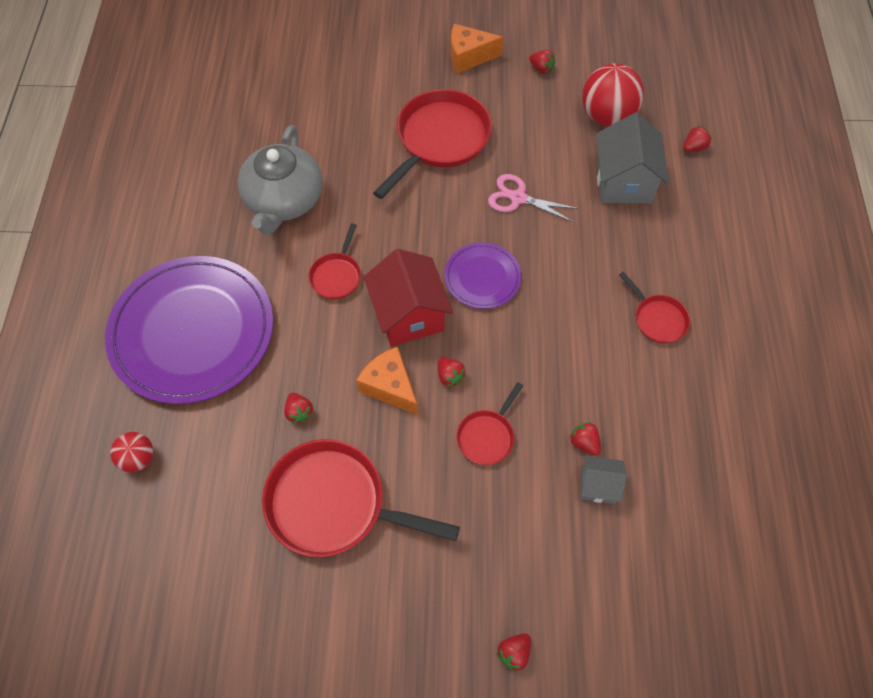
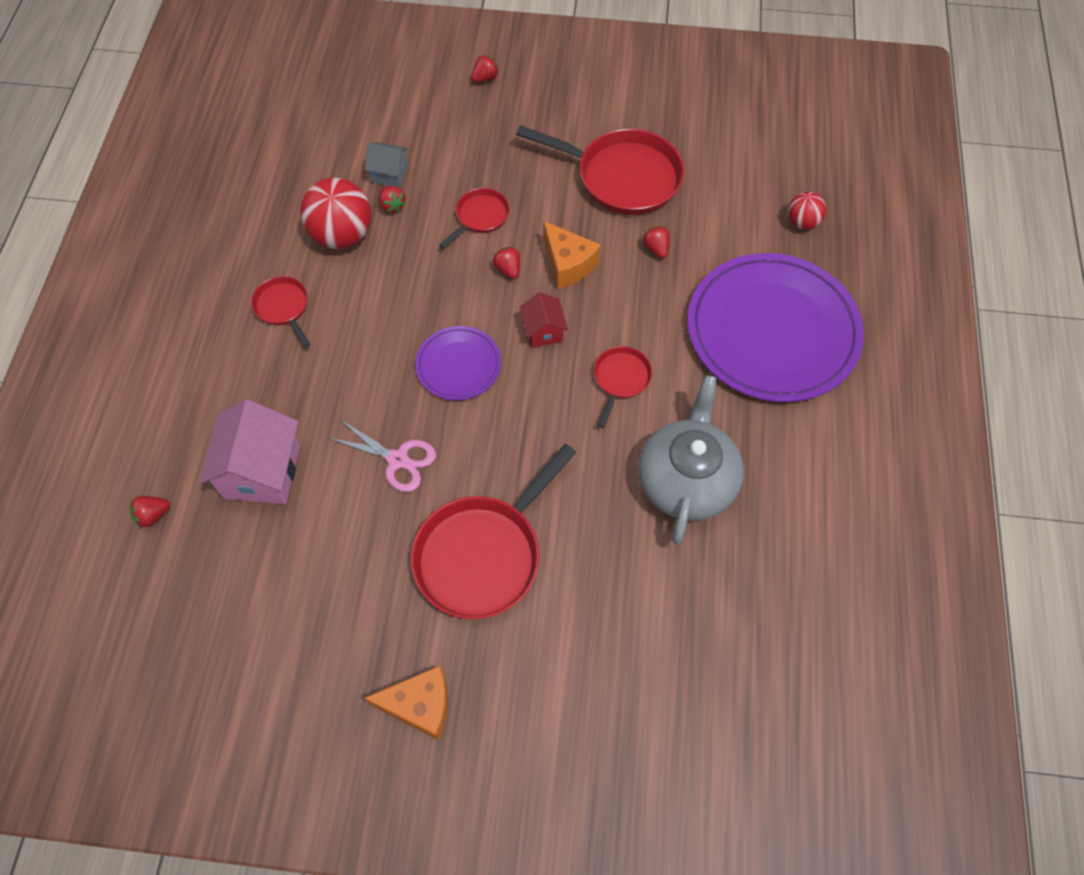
camera: 175 degrees left, 0 degrees up
(409, 315) = (543, 331): red house -> red house, size x0.54
(541, 69) = (316, 671): red strawberry -> none
(607, 116) = (249, 575): red ball -> red ball (342, 235)
(623, 182) = (262, 471): grey house -> pink house

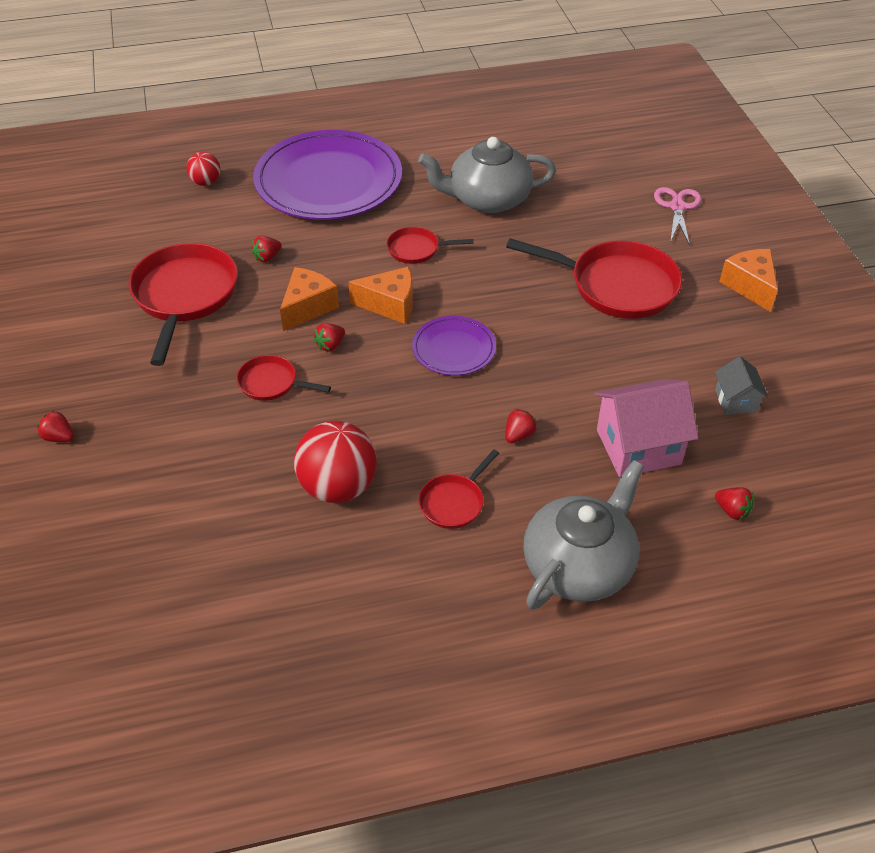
camera: 110 degrees left, 15 degrees down
(174, 372) = (579, 565): none -> grey teapot
(390, 174) = (235, 475): grey house -> grey house (736, 401)
(392, 206) = (281, 458): red strawberry -> red strawberry (518, 435)
(398, 460) = (569, 359): pink scissors -> pink scissors (677, 207)
(543, 331) = (390, 305): red house -> orange cheese

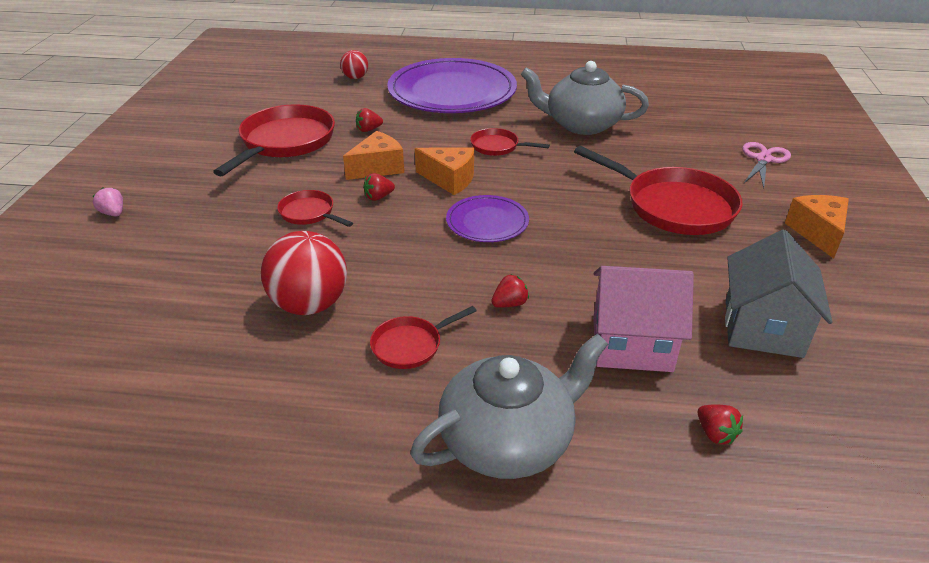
camera: 20 degrees right, 10 degrees down
(59, 437) = (113, 213): red strawberry -> pink strawberry
(736, 401) = (763, 328): grey house -> grey house, size x1.85

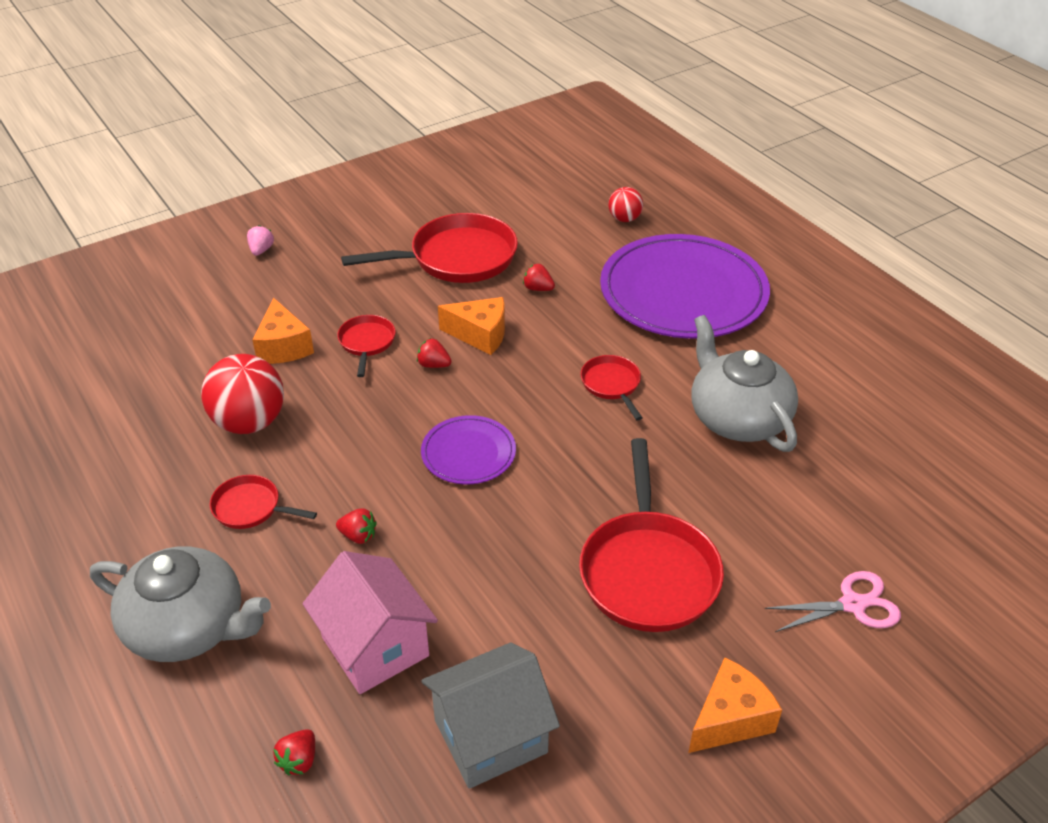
camera: 50 degrees right, 5 degrees up
(449, 179) = (513, 389): orange cheese -> orange cheese (283, 347)

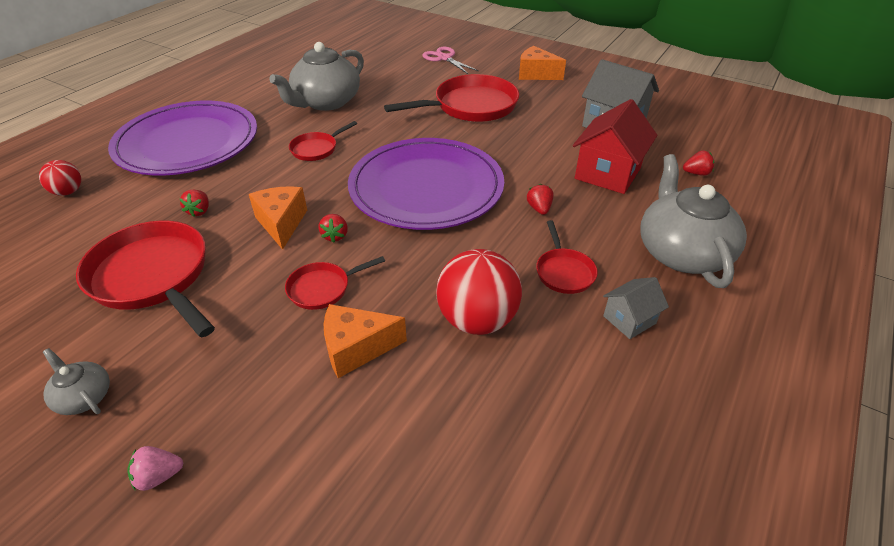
camera: 115 degrees left, 0 degrees up
(156, 524) = (629, 319): none -> grey house
(283, 347) = (356, 348): orange cheese -> orange cheese turned 150 degrees counterclockwise
(352, 226) = (84, 397): none -> grey teapot
(375, 646) = (607, 173): pink house -> red house
(468, 453) = (426, 188): purple plate -> purple plate, size x2.07

